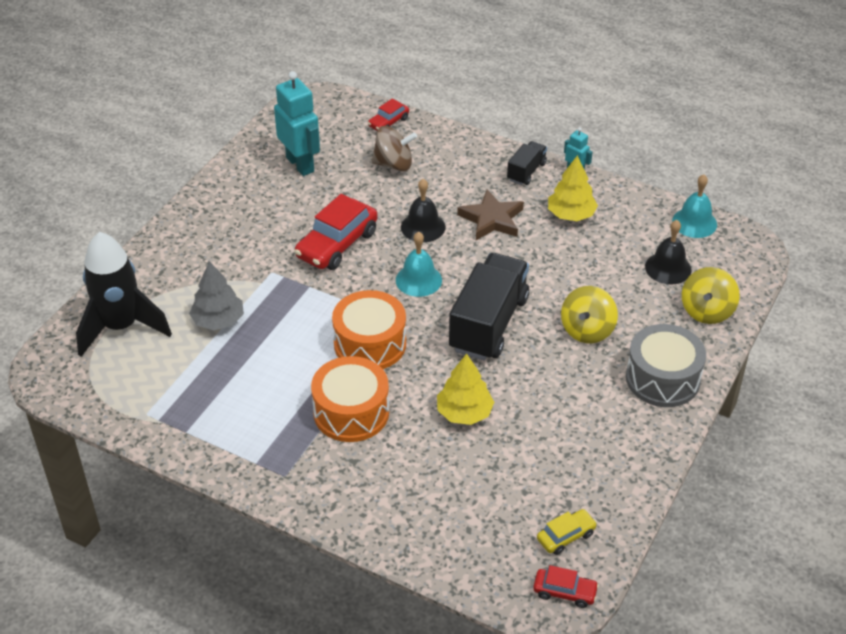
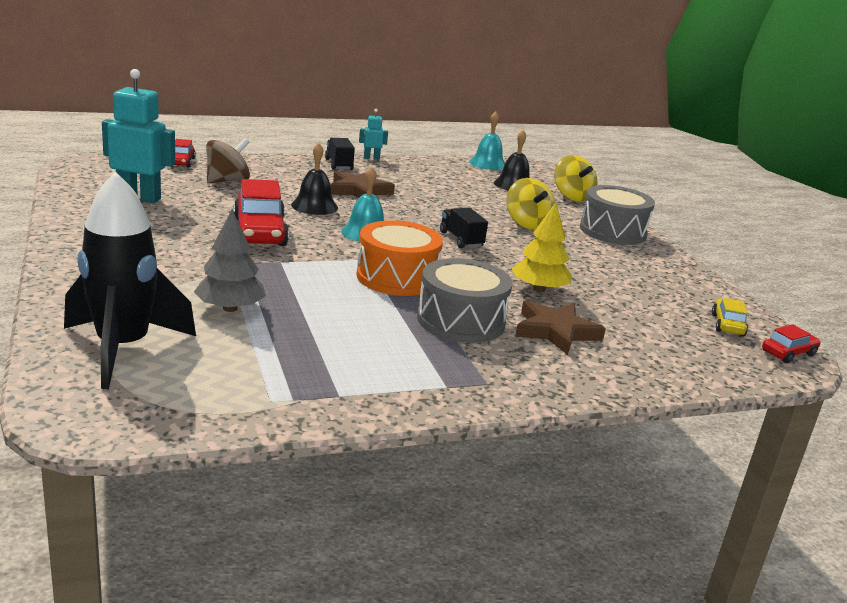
camera: 50 degrees left, 20 degrees down
(351, 412) = (461, 321): orange drum -> grey drum
(405, 460) = (555, 331): none -> brown star
(488, 324) = (461, 240): black truck -> black truck, size x0.49
(571, 214) = (408, 176): yellow tree -> none

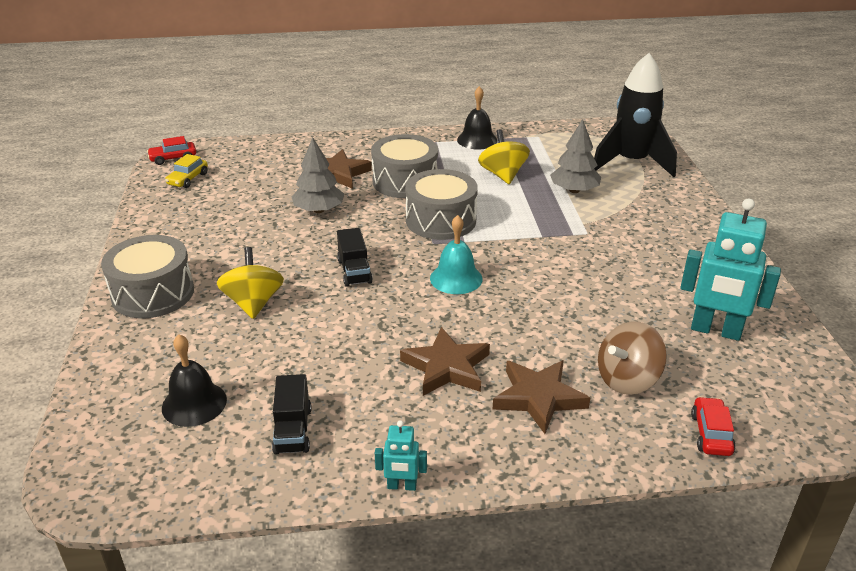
camera: 165 degrees left, 10 degrees up
(259, 232) = (566, 275): red car -> none
(293, 177) = (538, 398): none -> brown star
(314, 206) = (509, 326): black bell -> black bell (477, 140)
(339, 164) = (465, 450): black truck -> black truck (293, 430)
(397, 277) = (441, 220): orange drum -> grey drum
(487, 163) = (182, 485): turquoise bell -> none
(539, 289) = (319, 210): yellow tree -> grey tree
(572, 196) = (125, 374): yellow spinning top -> yellow spinning top (503, 175)

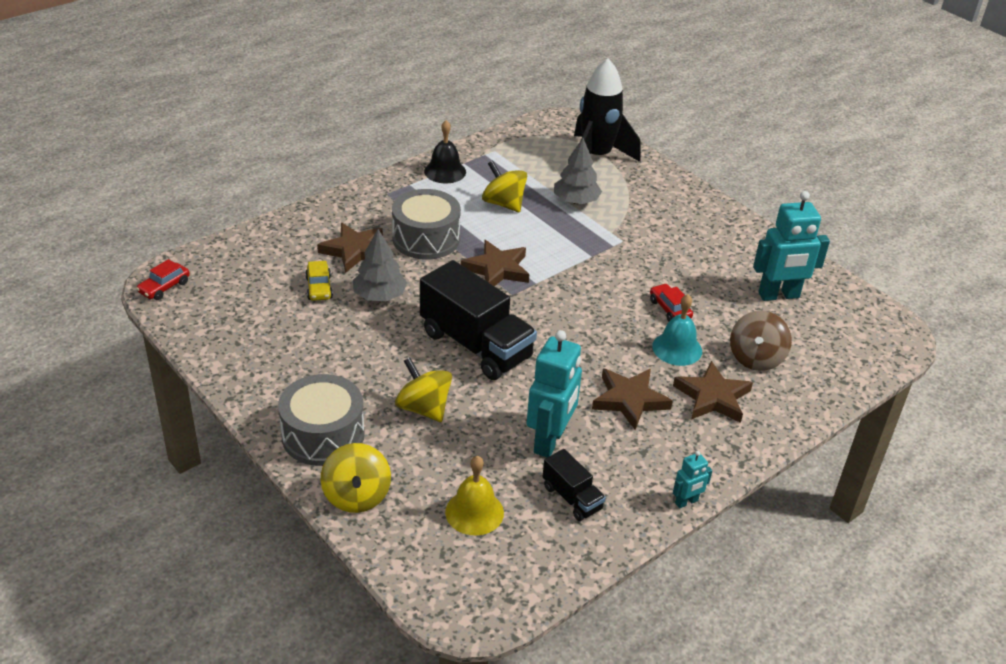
camera: 35 degrees left, 5 degrees up
(120, 349) = (356, 496): none -> yellow spinning top
(188, 179) = (210, 306): yellow car -> yellow car (319, 288)
(194, 403) = (474, 512): black bell -> yellow bell
(330, 372) = (550, 441): none -> turquoise robot
(354, 271) = (475, 345): black truck -> black truck, size x2.03
(441, 220) = (497, 269): grey drum -> brown star
(456, 278) = (563, 321): turquoise bell -> turquoise bell (677, 348)
(711, 434) = (836, 377): red car -> red car (670, 309)

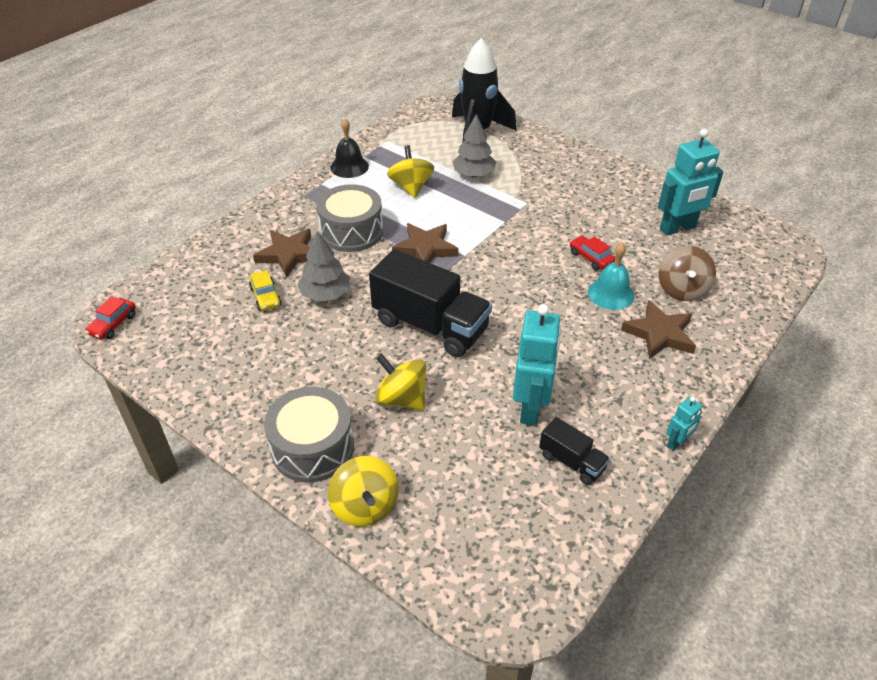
camera: 10 degrees left, 5 degrees up
(474, 512) = (485, 498): yellow bell -> none
(503, 203) = (411, 187): yellow spinning top -> yellow spinning top turned 45 degrees clockwise
(629, 400) = (588, 352): brown star -> none

